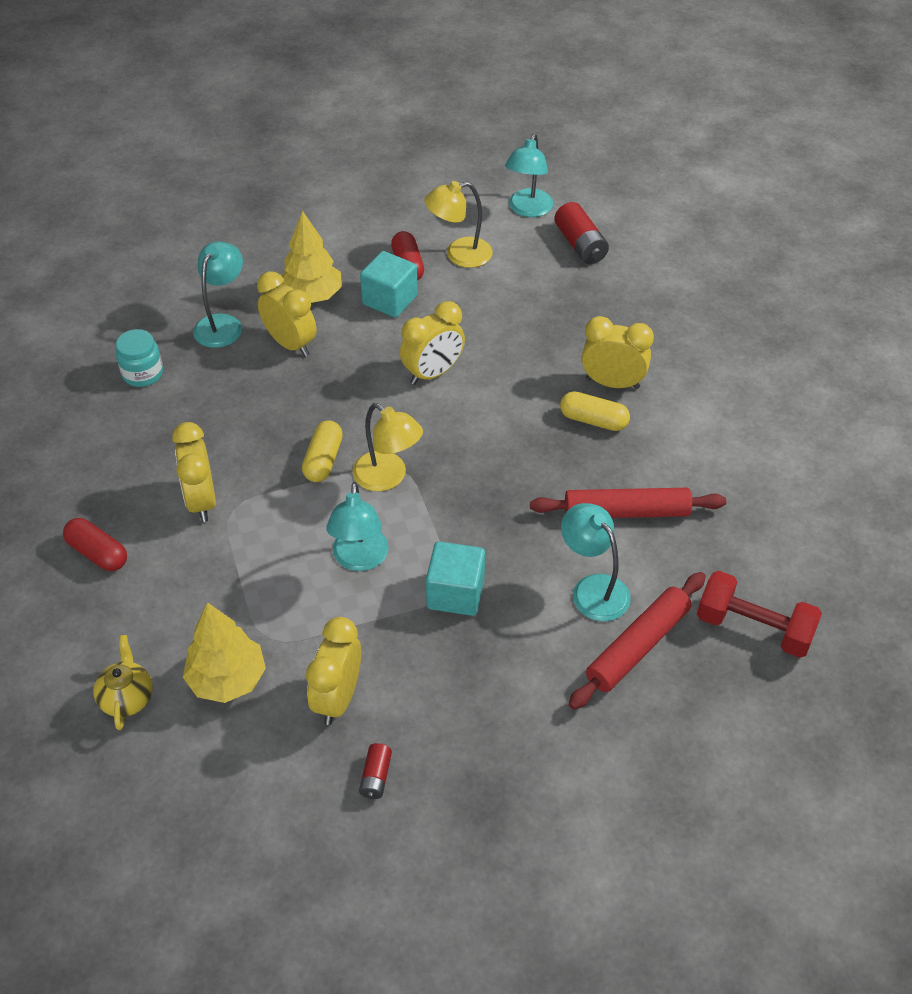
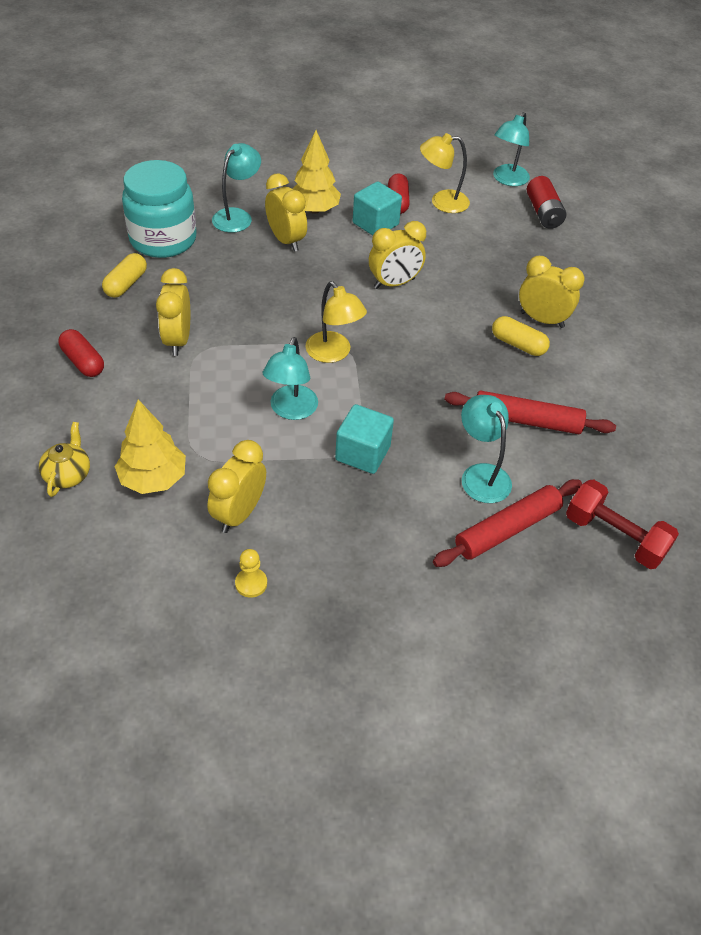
camera: 10 degrees right, 0 degrees up
(143, 374) = (163, 239): turquoise jar -> turquoise jar, size x1.98
(323, 460) = (285, 330): yellow capsule -> yellow capsule (126, 284)
(376, 777) = (251, 583): red battery -> yellow pawn

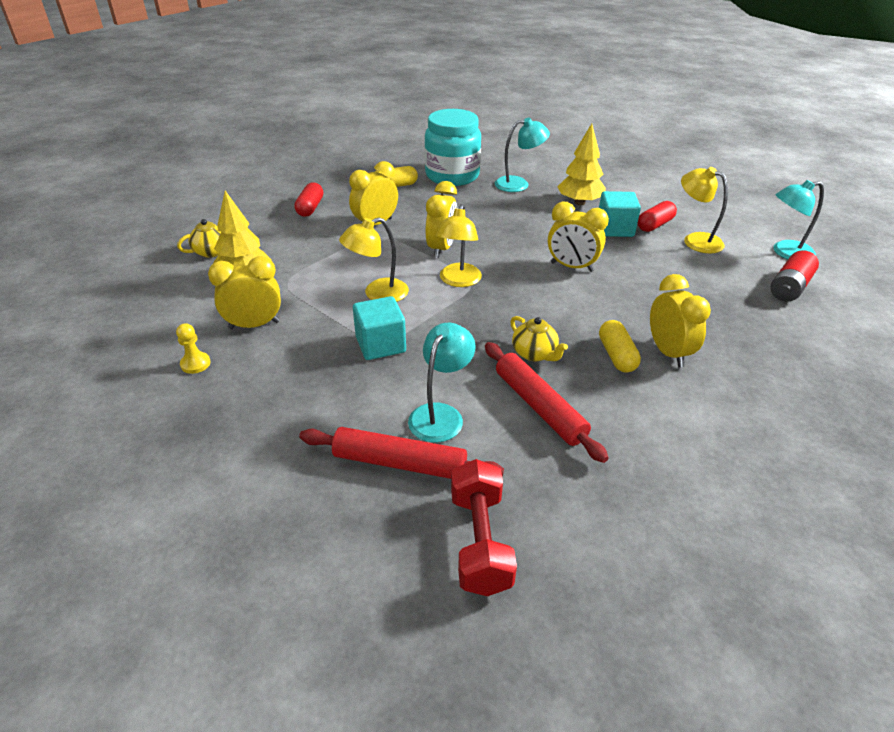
camera: 50 degrees right, 10 degrees down
(286, 240) = (531, 209): yellow clock -> yellow clock (441, 249)
(291, 410) = (377, 294): turquoise lamp -> yellow lamp
(471, 381) = (535, 354): none -> yellow teapot

